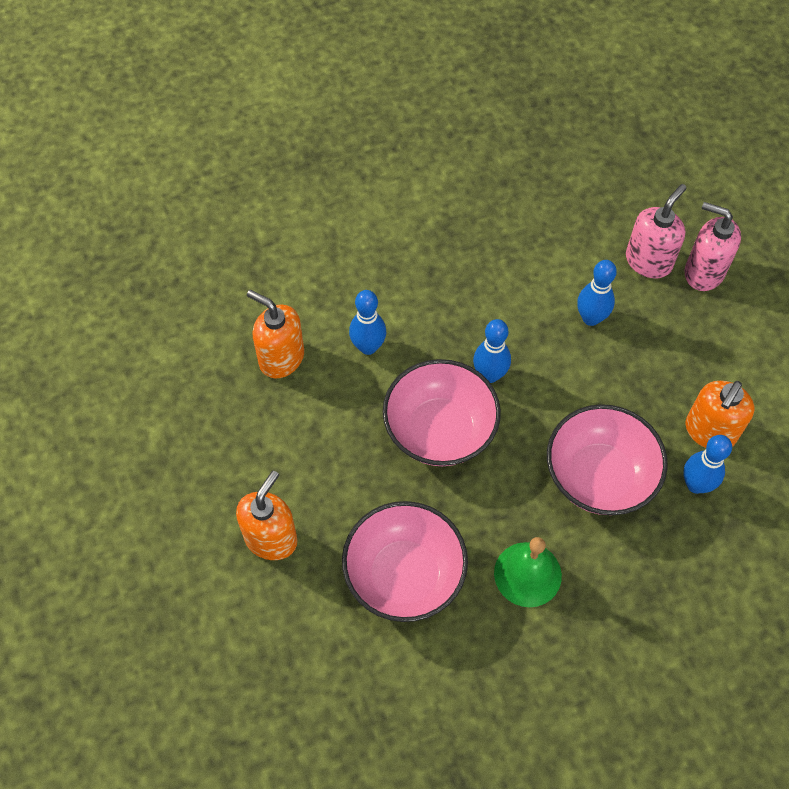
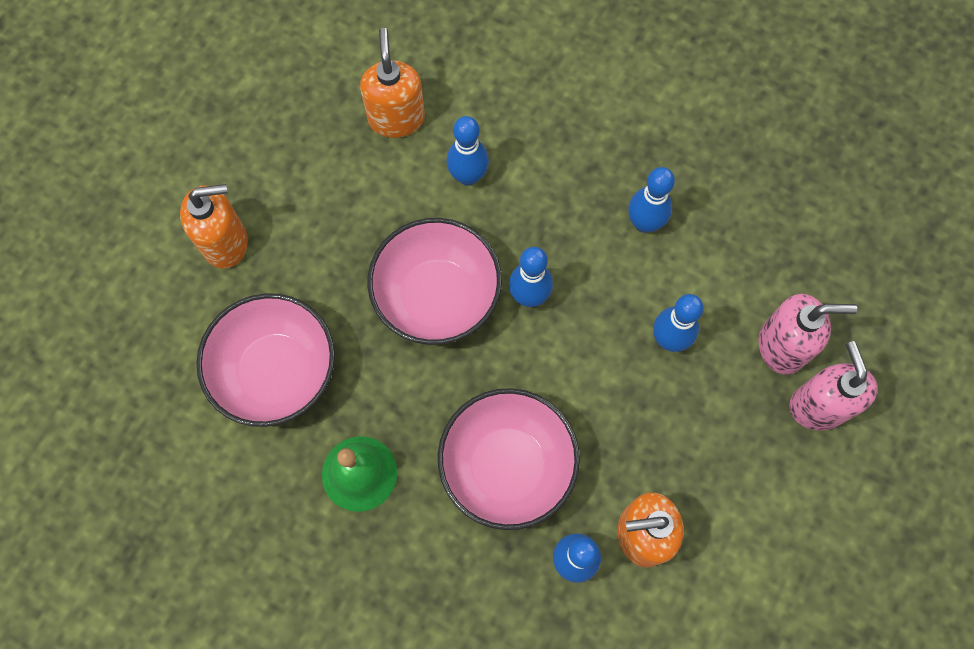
camera: 50 degrees right, 10 degrees up
(498, 271) = (644, 223): none -> blue bowling pin

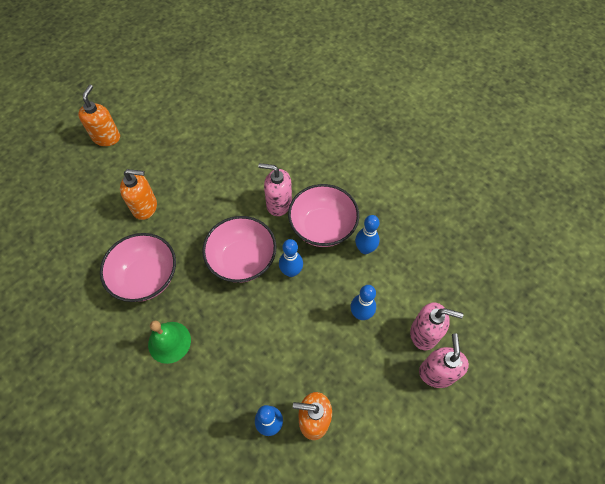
camera: 15 degrees right, 10 degrees down
(396, 118) = (251, 167): orange soap dispenser -> orange soap dispenser (106, 137)
(468, 176) = (278, 204): blue bowling pin -> pink soap dispenser
(507, 466) = (250, 360): pink bowl -> pink bowl (322, 227)

